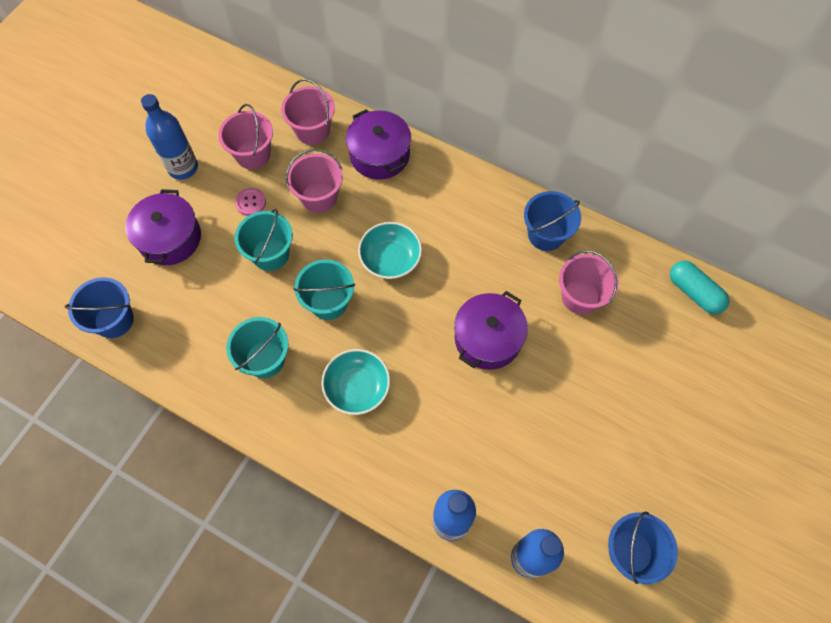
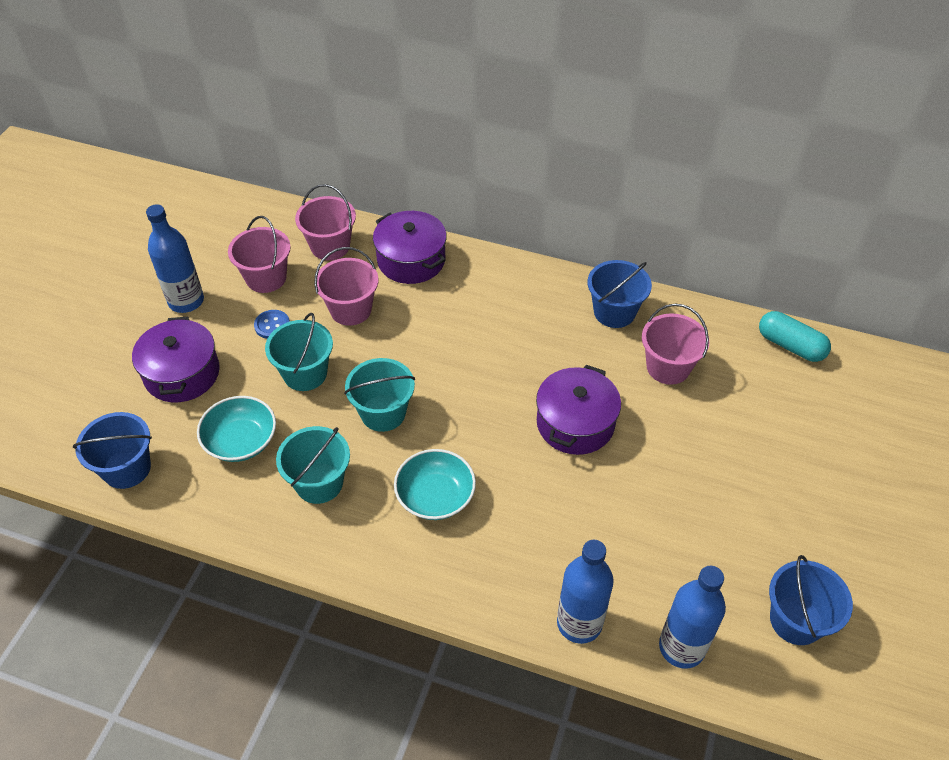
camera: 10 degrees left, 15 degrees down
(250, 202) = (272, 325): pink button -> blue button
(390, 259) = (445, 359): turquoise bowl -> turquoise bowl (241, 441)

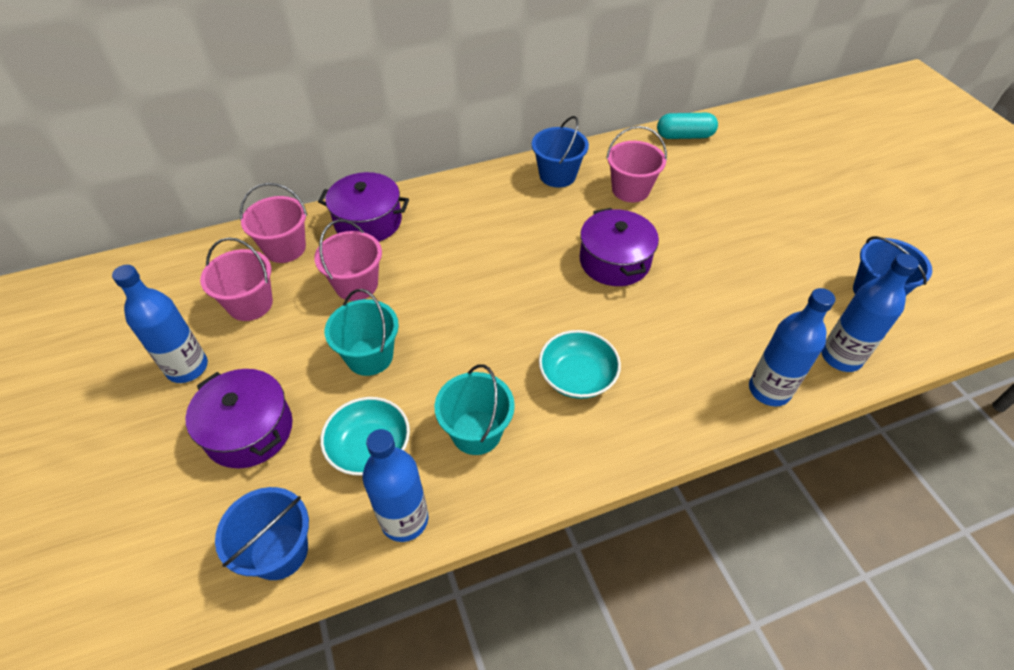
camera: 40 degrees left, 0 degrees up
(214, 507) = (404, 519): none -> blue bottle
(272, 325) = (297, 337): blue button -> none
(383, 413) = (469, 344): turquoise bucket -> none

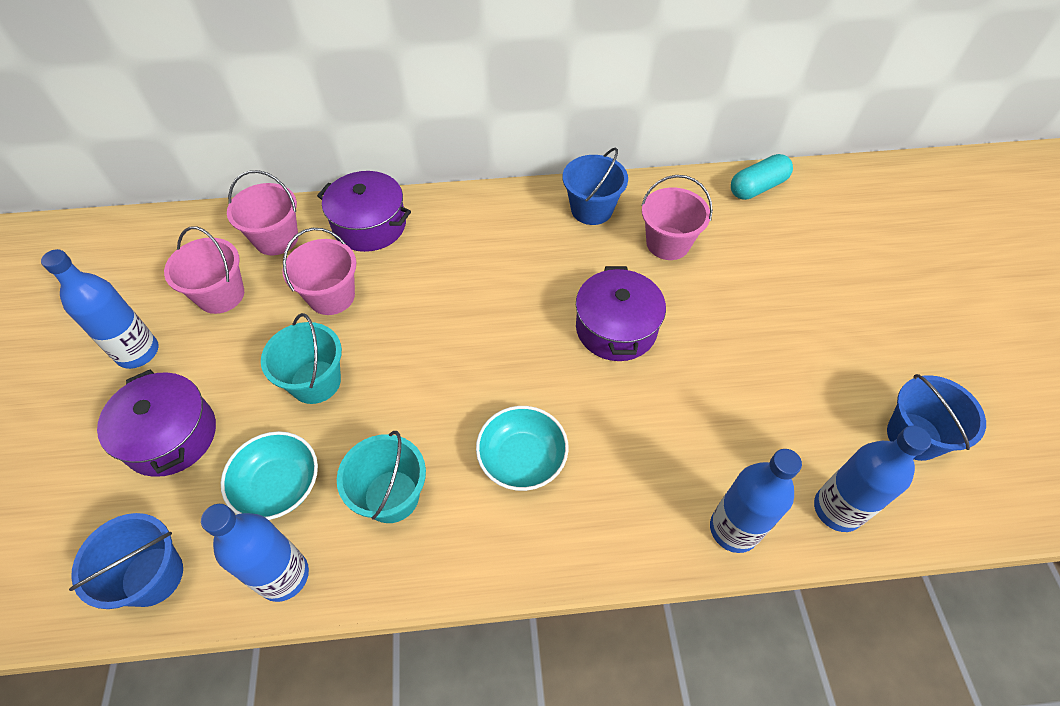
camera: 15 degrees right, 5 degrees up
(684, 136) = (757, 187): turquoise capsule -> turquoise capsule turned 45 degrees counterclockwise

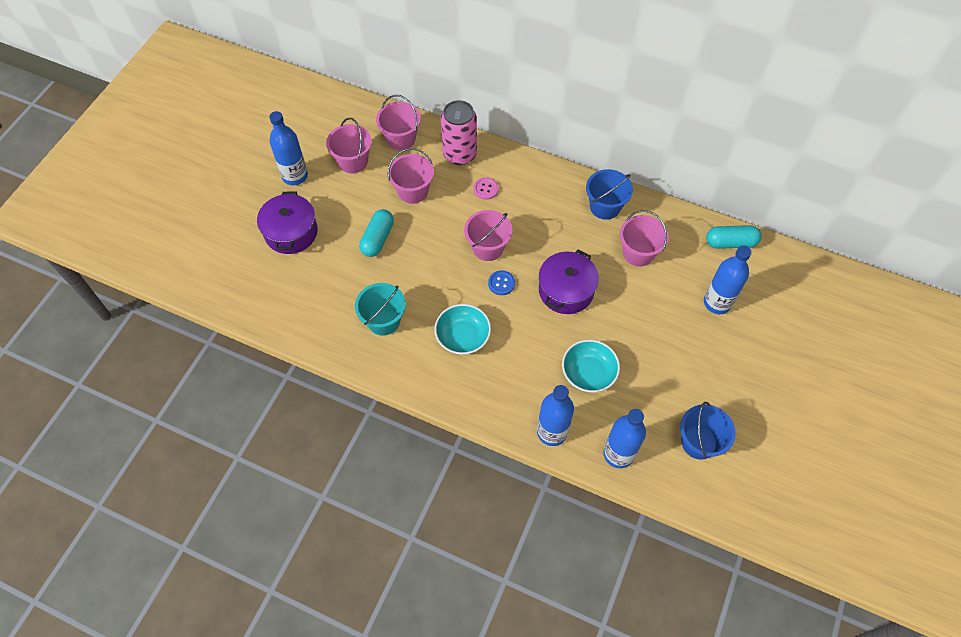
camera: 30 degrees right, 5 degrees up
(152, 576) = (252, 300): blue bucket -> none
(278, 485) = (331, 286): turquoise bowl -> turquoise bowl (588, 373)
(283, 576) = (311, 332): blue bottle -> blue bottle (717, 303)
(315, 382) = (377, 239): turquoise bucket -> turquoise capsule
(369, 225) = (459, 154): purple pot -> pink can
(430, 252) = (485, 189): none -> pink button
(479, 322) = (488, 247): none -> pink bucket
(528, 359) = (501, 283): none -> blue button

